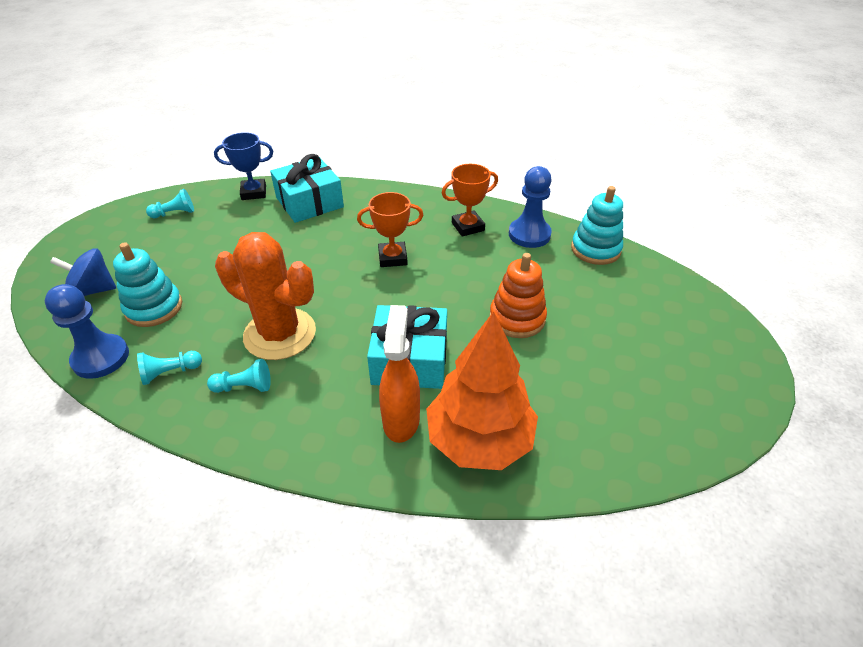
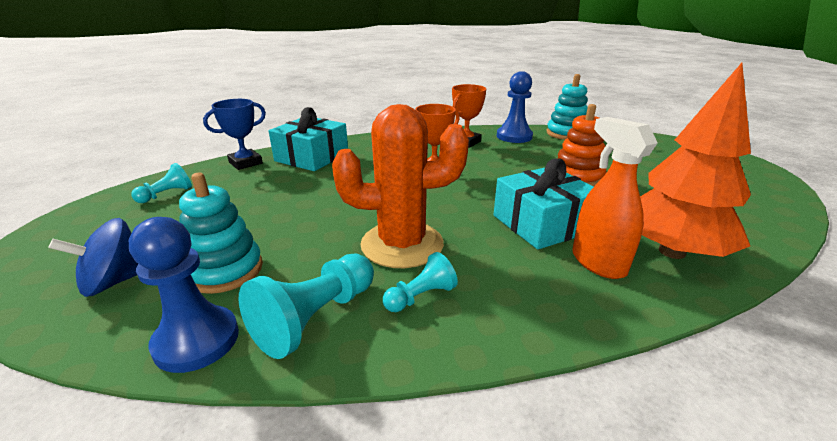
camera: 30 degrees left, 15 degrees down
(170, 372) = (315, 318): turquoise pawn -> turquoise pawn, size x1.71

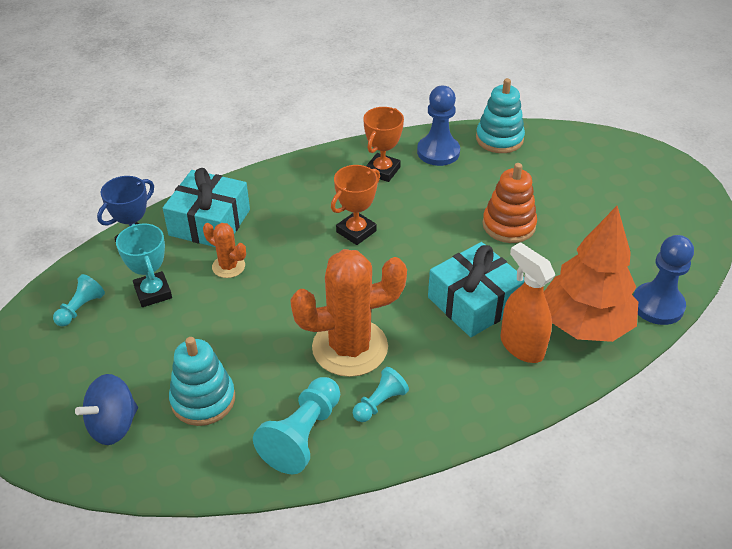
camera: 10 degrees left, 15 degrees up
(197, 340) = (220, 468): blue pawn -> blue pawn (657, 305)
(236, 190) = (153, 292): none -> turquoise trophy
(312, 181) = (228, 266): none -> orange cactus

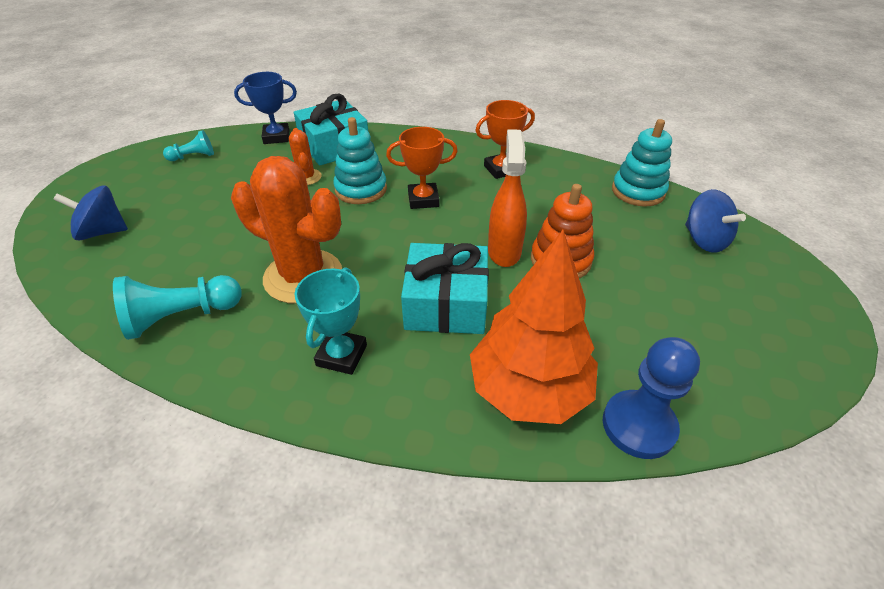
camera: 40 degrees right, 0 degrees up
(153, 292) = (242, 169): turquoise trophy -> turquoise trophy (341, 355)
(203, 399) = (167, 249): turquoise stacking toy -> turquoise stacking toy (361, 189)
(379, 403) = (263, 332): turquoise pawn -> none
(438, 152) = (566, 177): blue pawn -> none
(521, 346) = (439, 367): orange spray bottle -> orange spray bottle (504, 251)
(576, 158) = (704, 240): none -> blue spinning top

